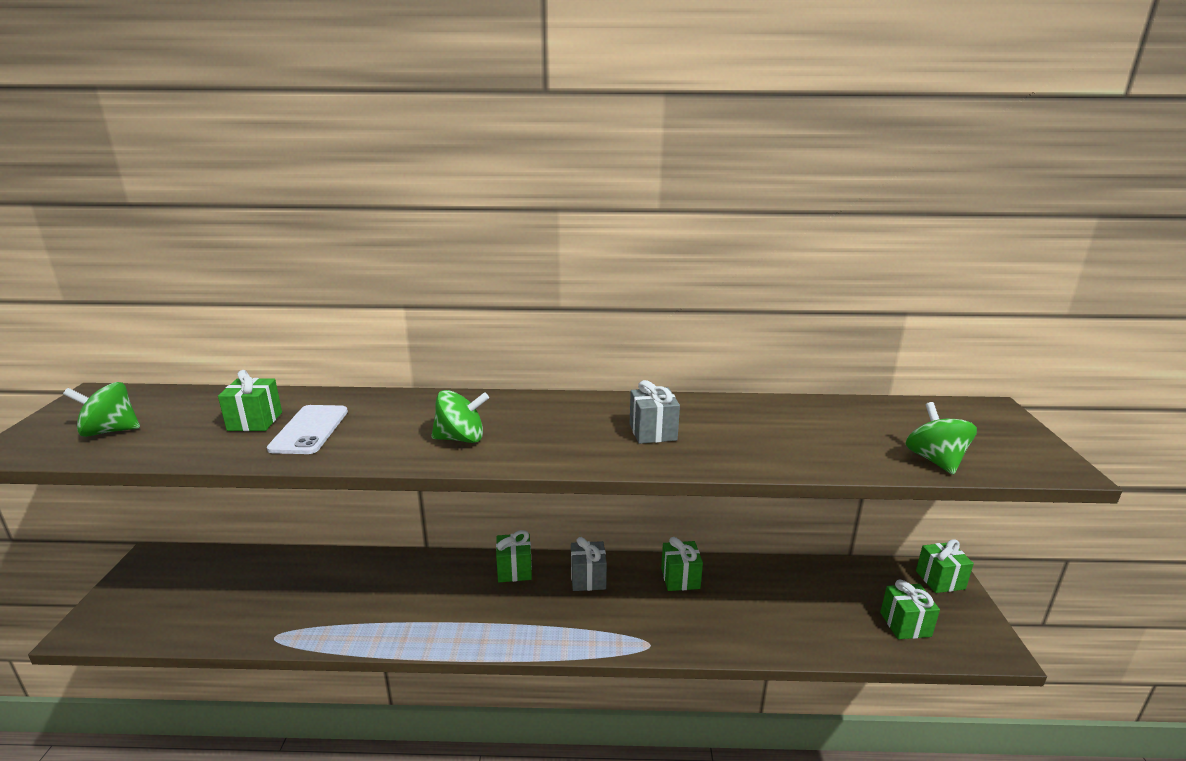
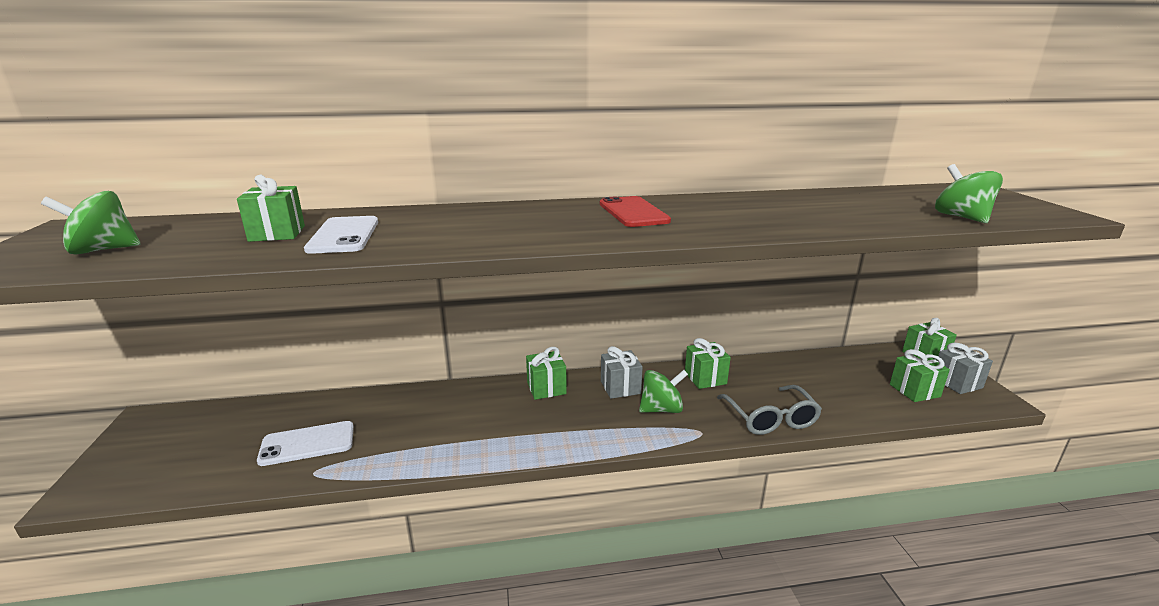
camera: 10 degrees left, 0 degrees up
(277, 604) = (307, 443): none -> white phone
(461, 438) = (513, 231): green spinning top -> green spinning top (661, 409)
(591, 419) = (633, 212): none -> red phone
(652, 432) = (699, 216): grey gift -> grey gift (957, 383)
(728, 638) = (770, 419): none -> grey glasses

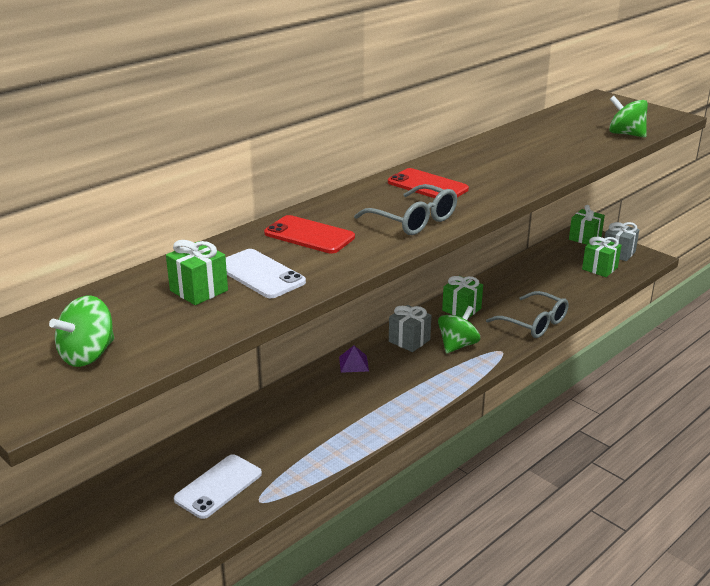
camera: 35 degrees left, 5 degrees up
(447, 221) = (309, 235): none -> red phone
(546, 388) = (353, 363): green gift -> purple pyramid
(561, 232) = (414, 221): none -> grey glasses

